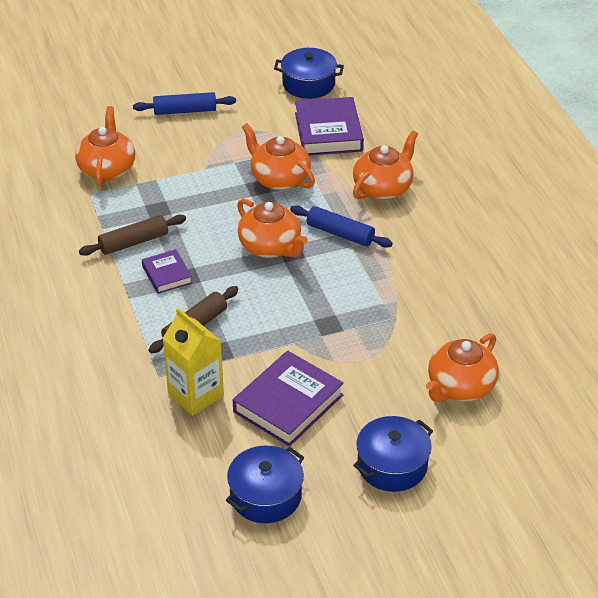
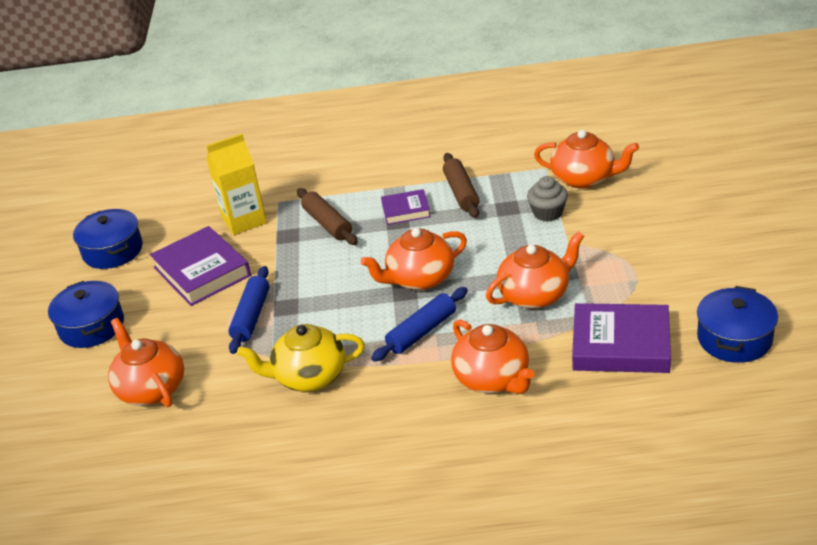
camera: 110 degrees right, 5 degrees down
(163, 184) = (547, 213): none -> grey cupcake
(185, 111) = (684, 233): blue rolling pin -> blue rolling pin (251, 316)
(412, 288) = (309, 376): none -> yellow teapot

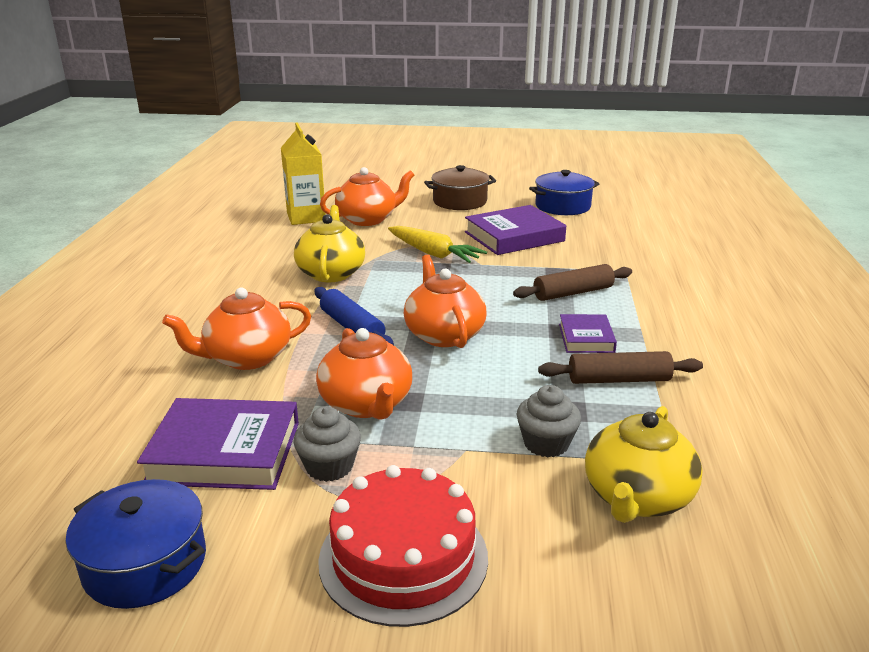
camera: 95 degrees right, 10 degrees down
(91, 326) = (460, 201): blue pot -> brown pot
(244, 220) = (593, 254): yellow carton -> yellow carton (306, 217)
(251, 316) = (433, 254): blue rolling pin -> yellow carrot
(584, 178) = (637, 497): orange teapot -> yellow teapot
(612, 293) = (329, 466): none -> grey cupcake
(621, 344) = (224, 452): purple book -> purple book turned 75 degrees clockwise
(674, 246) = (403, 557): none -> red cake

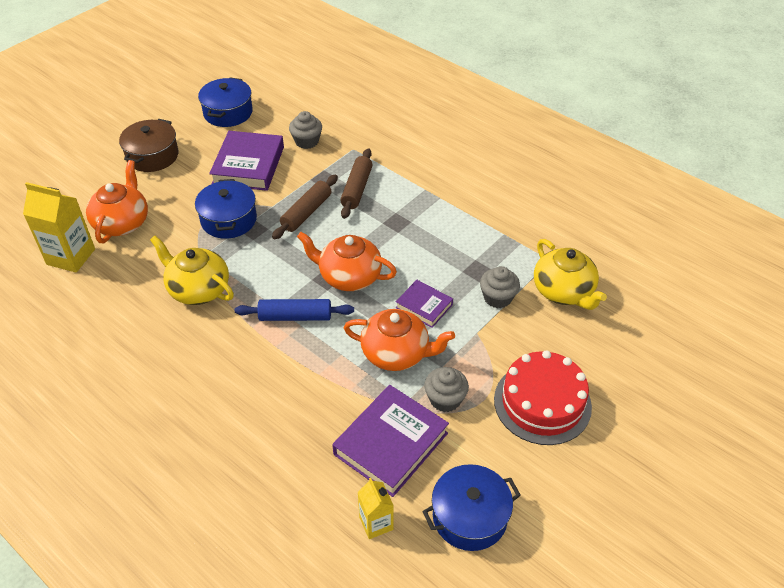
camera: 55 degrees left, 20 degrees up
(95, 487) = (376, 523): none -> yellow carton
(247, 358) = (283, 390): orange teapot -> none
(433, 254) = (229, 220): yellow carrot -> blue pot
(586, 338) = (414, 218): purple book -> purple book (424, 306)
(592, 247) = (307, 141): none -> grey cupcake
(619, 380) = (467, 233): brown rolling pin -> brown rolling pin (306, 212)

